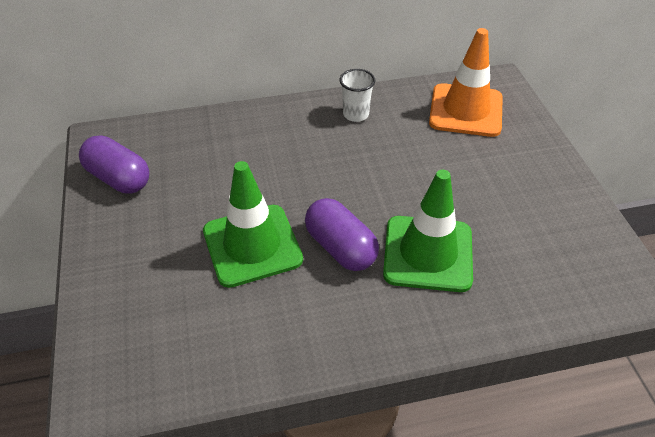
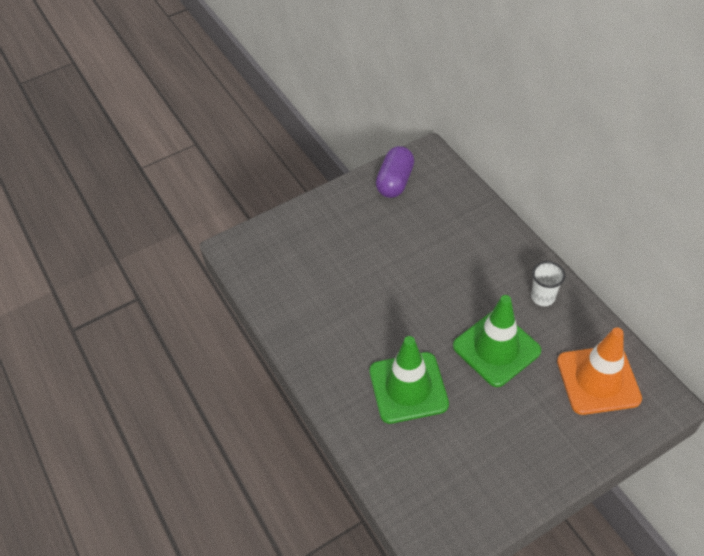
camera: 75 degrees right, 5 degrees up
(252, 245) = (369, 278): green traffic cone -> green traffic cone (496, 348)
(340, 248) = (389, 330): purple capsule -> none

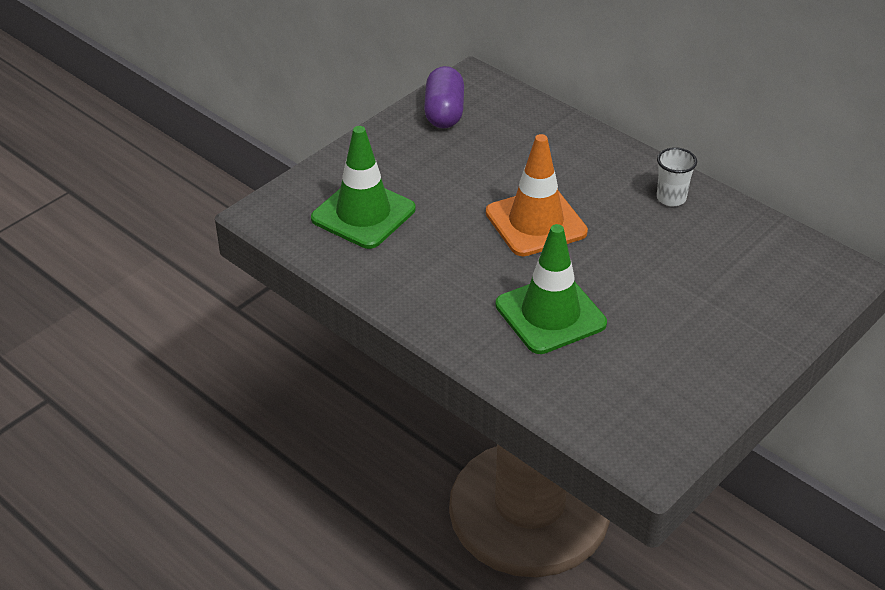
camera: 20 degrees left, 10 degrees down
(496, 348) = (638, 257): green traffic cone -> green traffic cone (363, 214)
(598, 380) = (767, 265): orange traffic cone -> orange traffic cone (536, 222)

